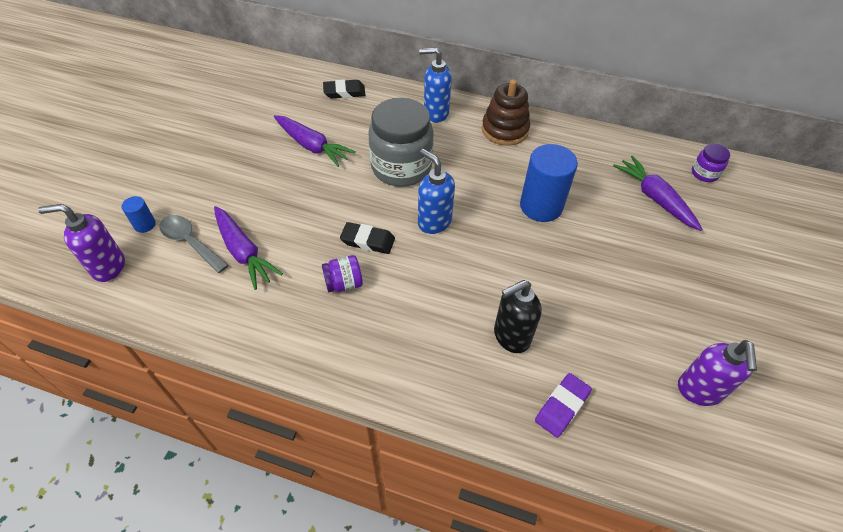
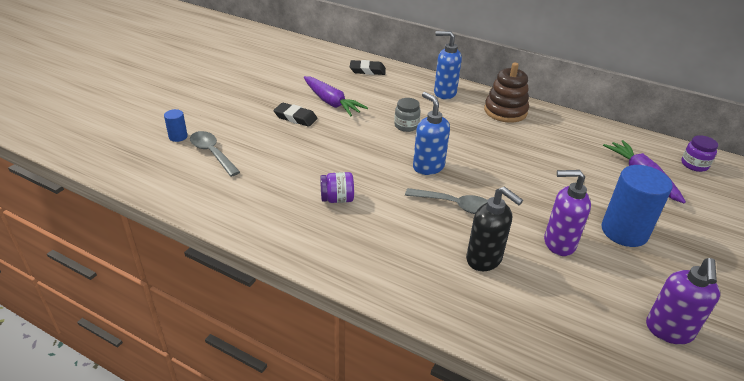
camera: 10 degrees right, 15 degrees down
(108, 267) = (140, 160): purple soap dispenser -> purple soap dispenser (558, 243)
(244, 252) = (255, 166): purple carrot -> none
(368, 241) = (365, 172): black eraser -> black eraser (295, 117)
(401, 167) = (406, 126): grey jar -> grey jar, size x0.45
(471, 270) = (455, 205): none -> grey spoon
(511, 336) = (484, 259): black soap dispenser -> black soap dispenser turned 120 degrees counterclockwise
(541, 206) = (530, 168): blue cylinder -> blue cylinder (624, 231)
(562, 406) = (525, 321): purple eraser -> none

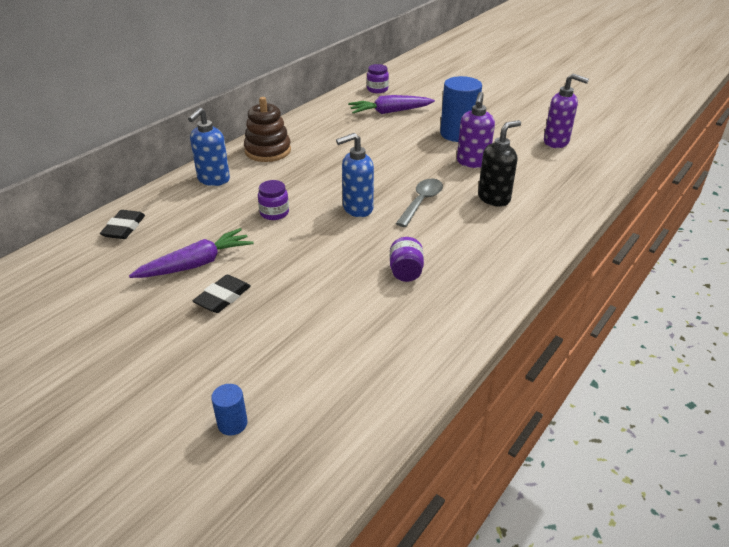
camera: 80 degrees left, 0 degrees up
(212, 153) = (290, 380): grey spoon -> none
(406, 126) = (274, 213): grey jar -> purple jar

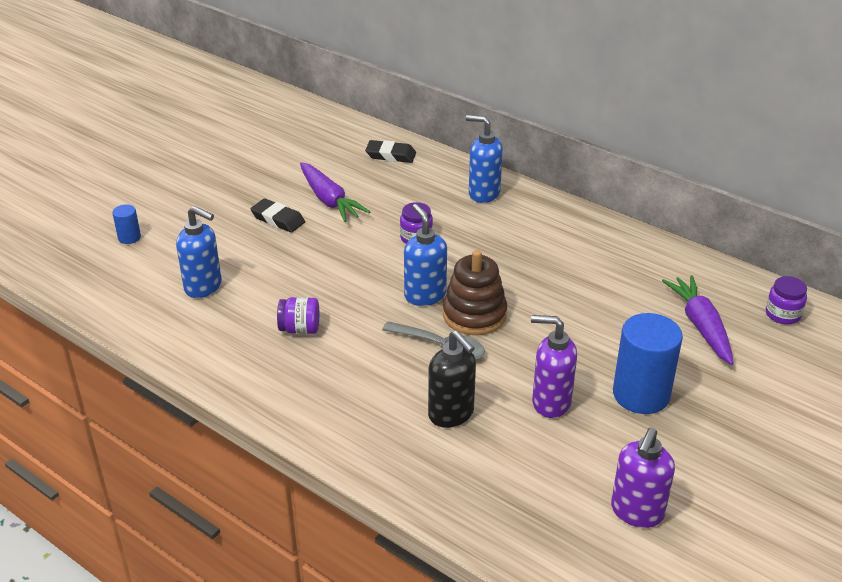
camera: 90 degrees right, 0 degrees up
(268, 151) = (556, 224): brown stacking toy -> brown stacking toy (474, 315)
(340, 342) = (204, 287): none -> blue soap dispenser

